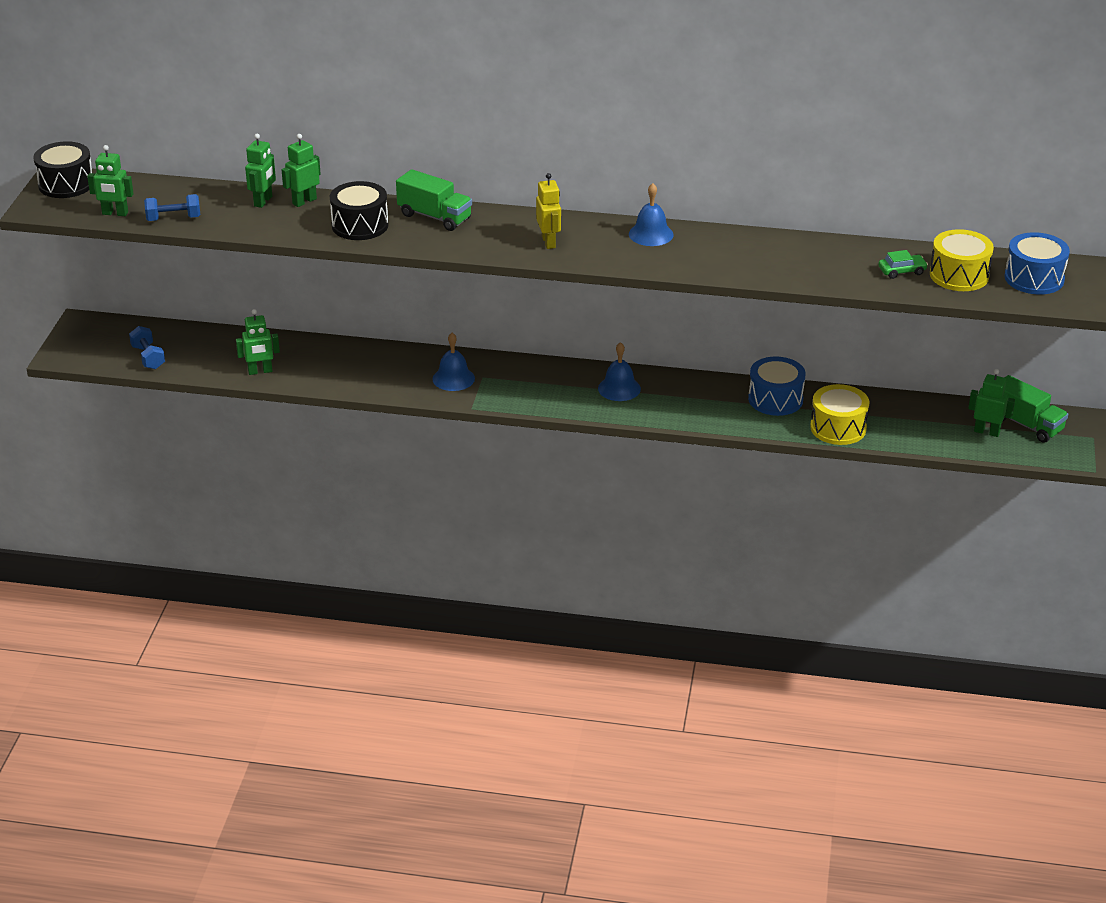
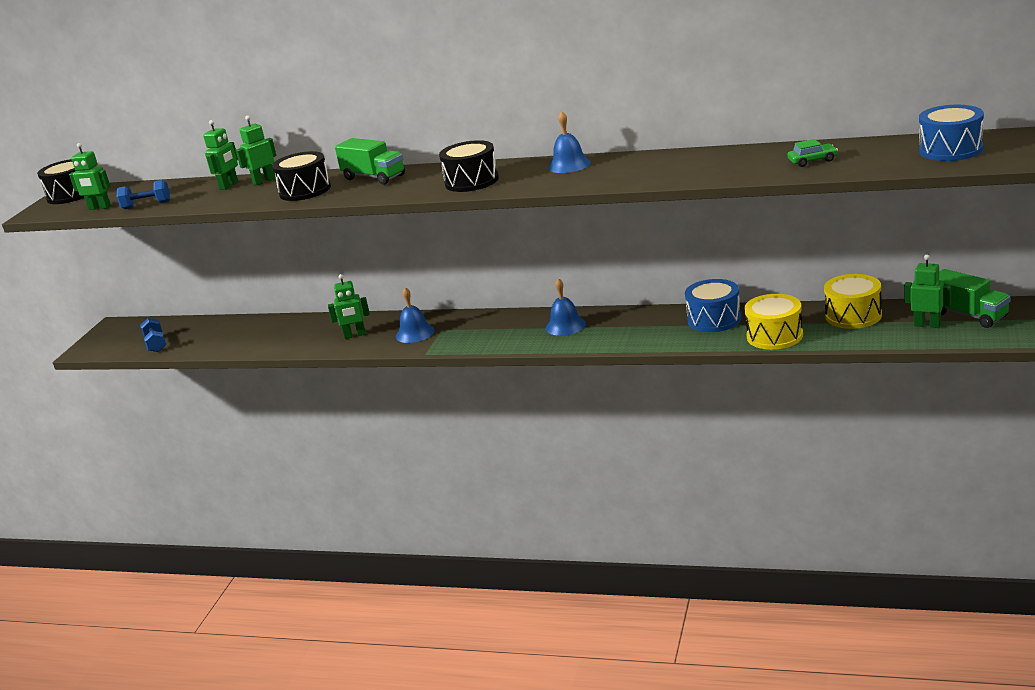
camera: 10 degrees right, 10 degrees down
(260, 371) = (246, 345): green robot -> green robot (355, 335)
(549, 242) = (471, 181): yellow robot -> black drum
(959, 275) = (871, 157): yellow drum -> yellow drum (853, 316)

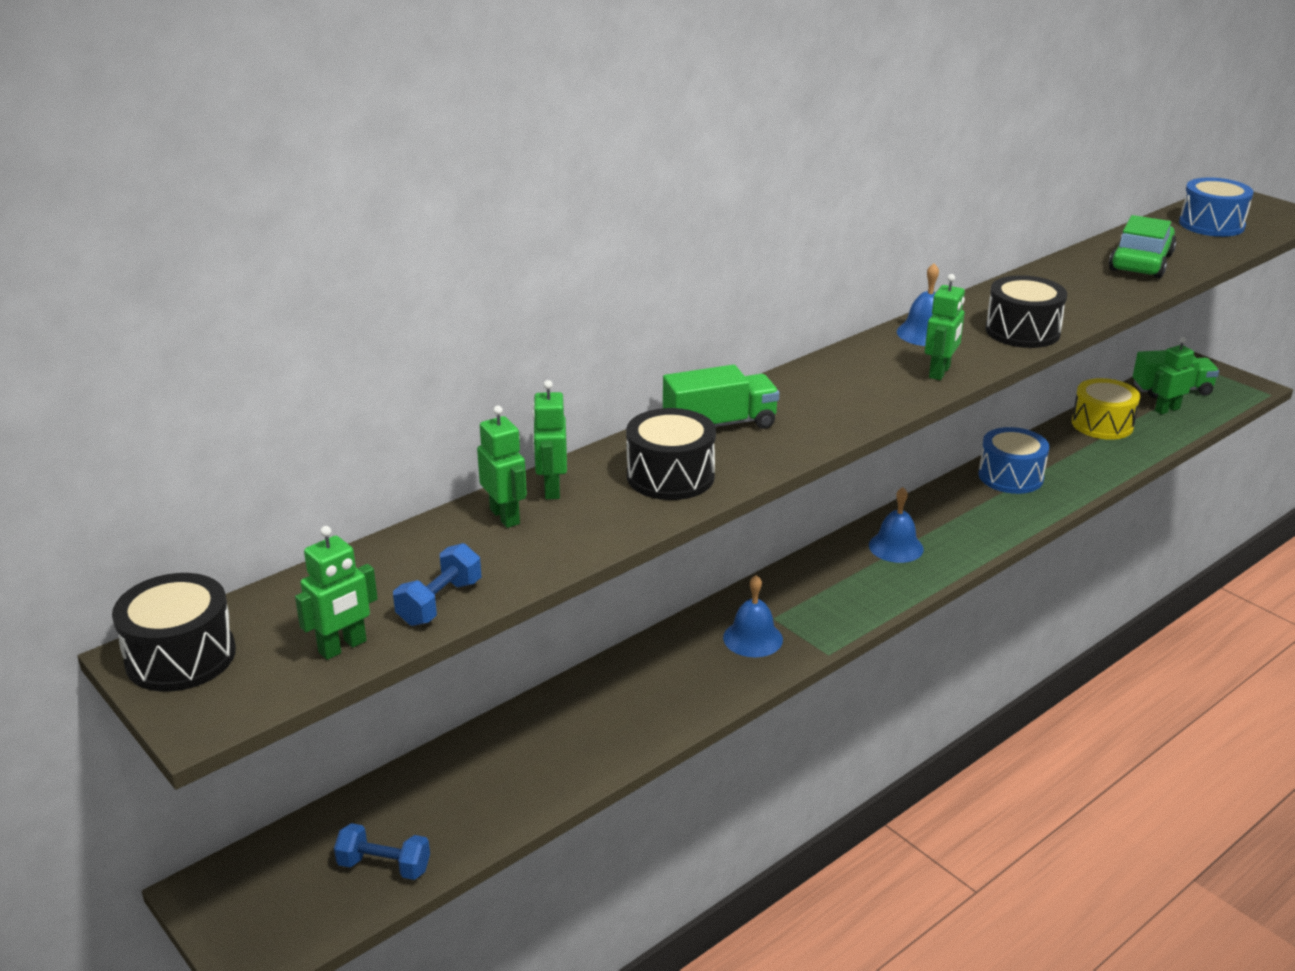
camera: 60 degrees left, 5 degrees up
(355, 335) = (681, 681): green robot -> green robot (940, 372)
(471, 181) = (872, 386): black drum -> black drum (1022, 331)
(774, 336) = (1092, 469): yellow drum -> none
(812, 161) = (1140, 262): green car -> green car, size x1.95

